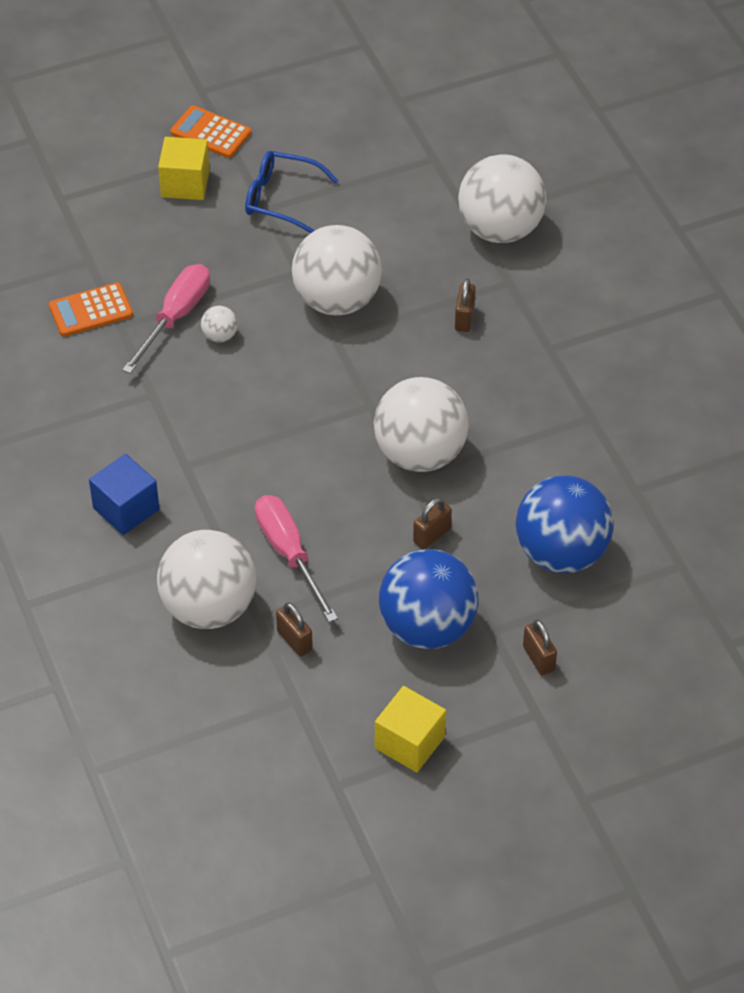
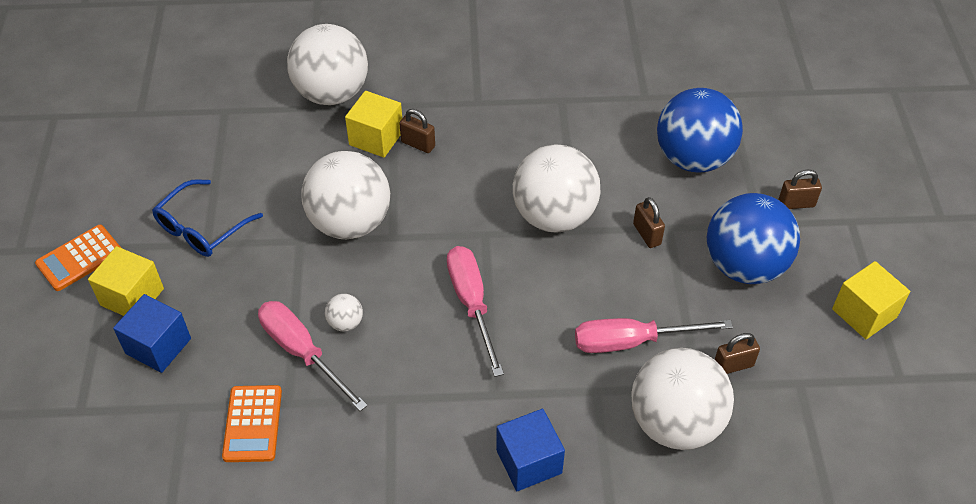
camera: 70 degrees left, 0 degrees up
(142, 221) = (158, 346): none -> blue cube
(281, 420) = (472, 303): none -> pink screwdriver
(456, 283) = (376, 138): none -> yellow cube

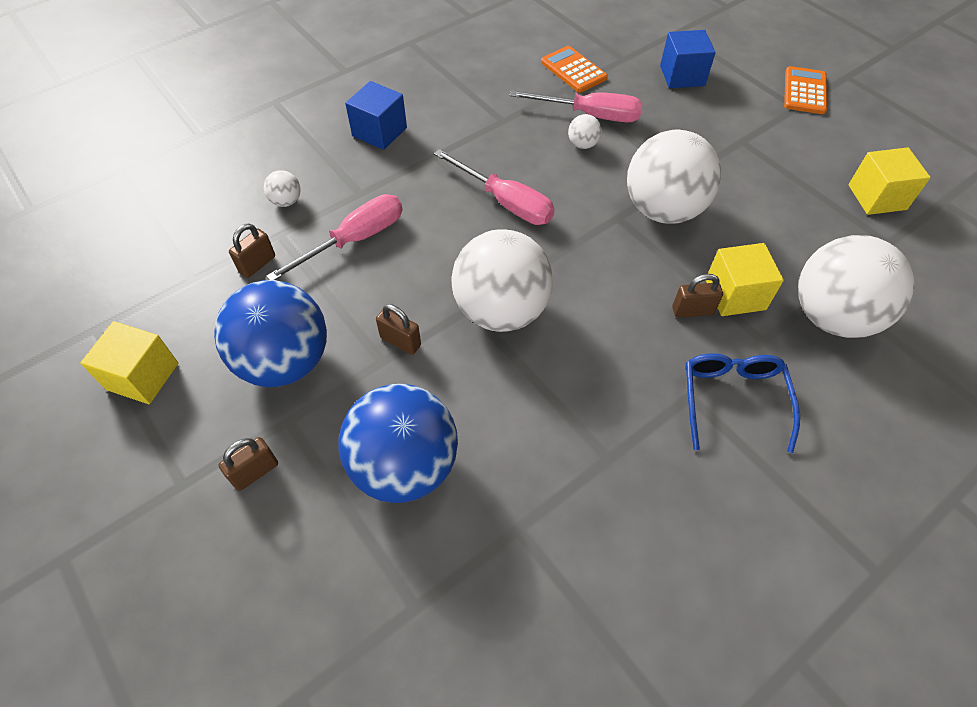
camera: 145 degrees right, 5 degrees up
(132, 297) = (738, 89): yellow cube -> yellow cube (877, 197)
(202, 228) = (760, 148): blue glasses -> blue glasses (732, 399)
(675, 423) = (286, 201): white ball -> white ball, size x0.41

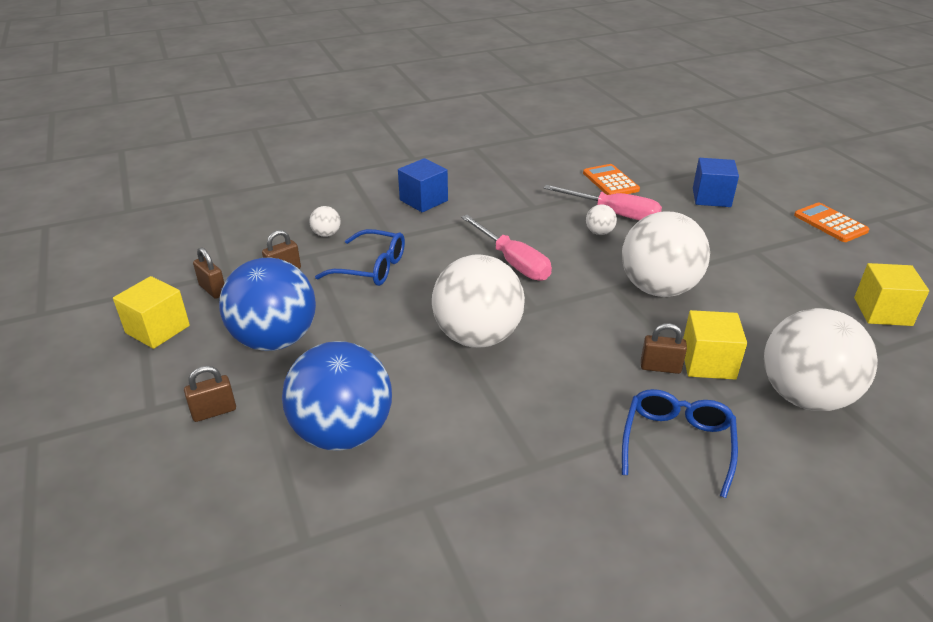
camera: 15 degrees right, 20 degrees down
(355, 240) = (371, 268): pink screwdriver -> blue glasses
(400, 341) = (379, 343): brown padlock -> brown padlock (213, 290)
(804, 91) = (830, 223): orange calculator -> orange calculator turned 60 degrees counterclockwise

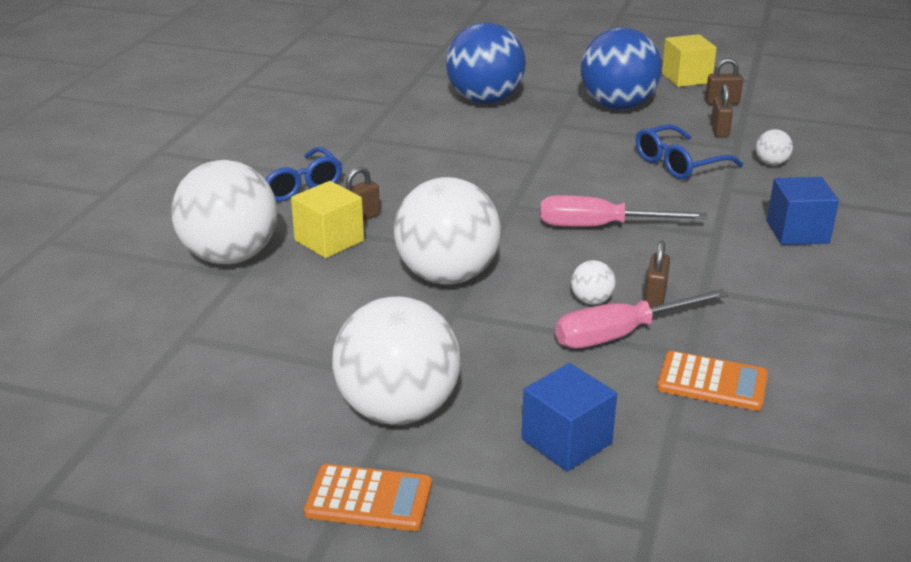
camera: 130 degrees right, 5 degrees down
(214, 411) = (563, 76): brown padlock -> brown padlock (655, 298)
(477, 337) = (512, 169): white ball -> white ball (398, 410)
(882, 311) = (210, 380): yellow cube -> none

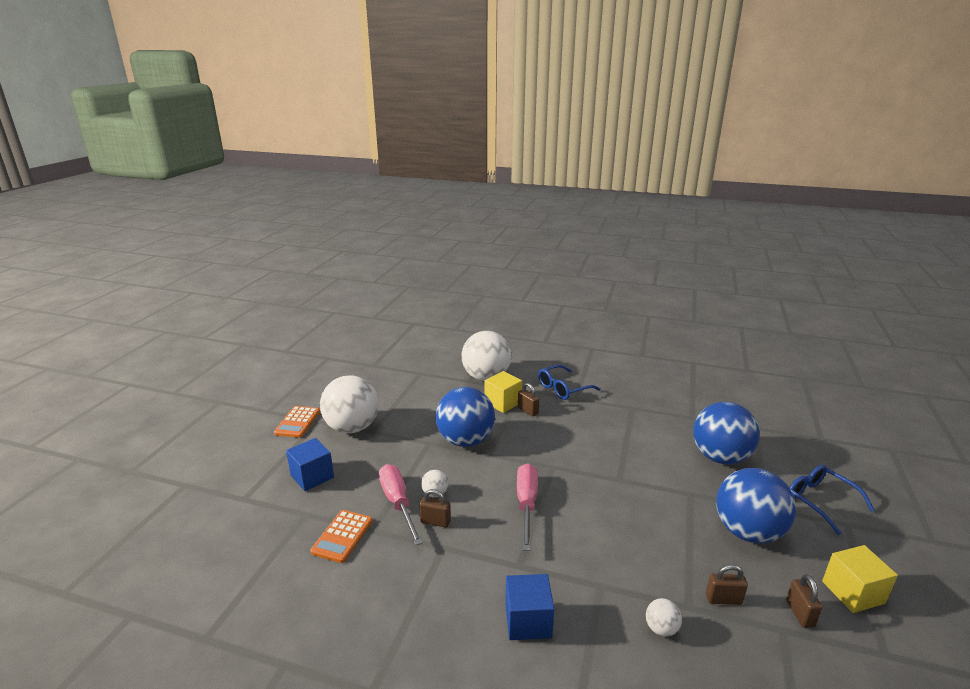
camera: 90 degrees right, 5 degrees down
(447, 276) = (465, 441): white ball -> blue ball
(679, 163) = (640, 559): blue glasses -> blue glasses (820, 501)

